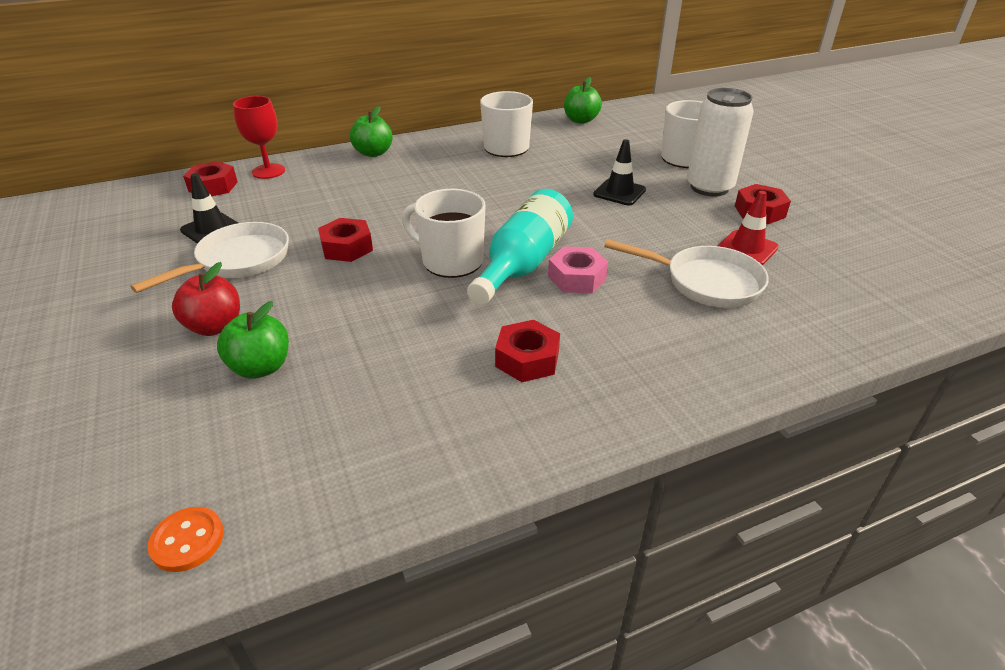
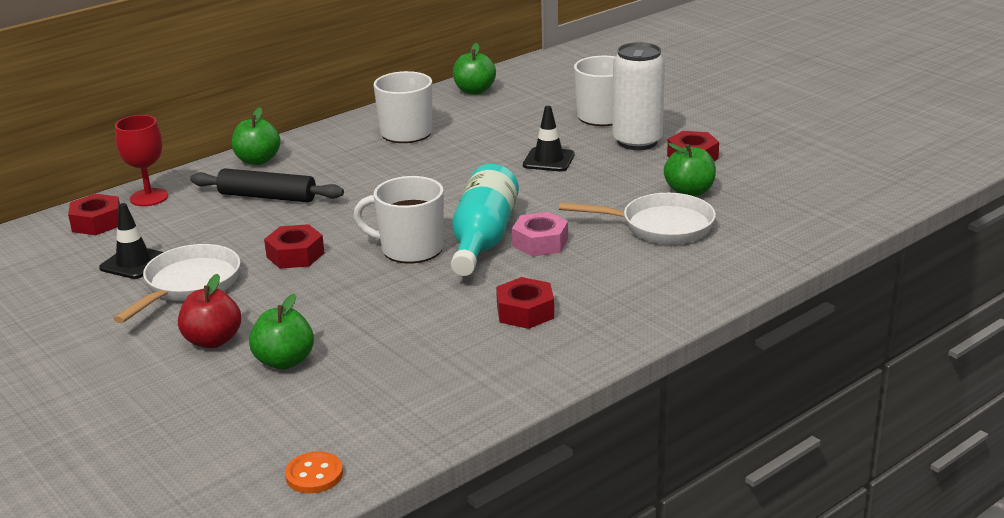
camera: 15 degrees left, 10 degrees down
(360, 186) = (267, 197): none -> black rolling pin
(747, 248) = (689, 192): red traffic cone -> green apple

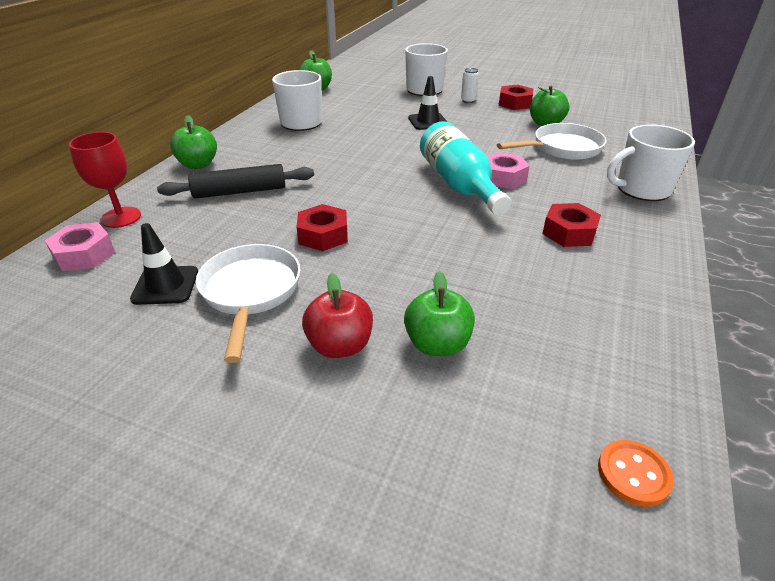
camera: 30 degrees left, 10 degrees up
(97, 222) = (84, 254): red nut -> pink nut
(410, 249) = (414, 205): white mug -> white mug (641, 189)
(637, 142) = (468, 100): white can -> white can, size x0.43

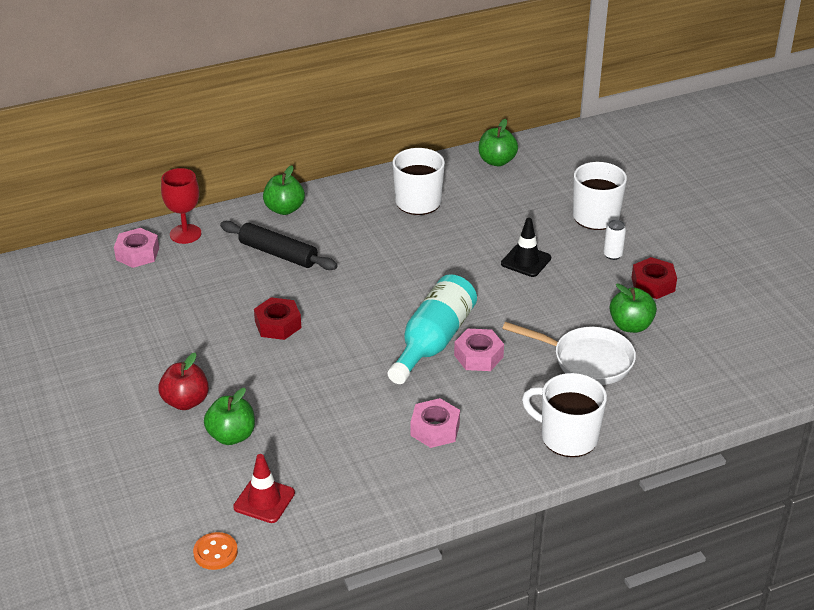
camera: 45 degrees right, 0 degrees up
(165, 285) = (152, 305): black traffic cone -> none
(250, 293) = (186, 339): white pan -> none
(569, 232) = (435, 429): red nut -> pink nut
(570, 378) = (264, 500): none -> red traffic cone

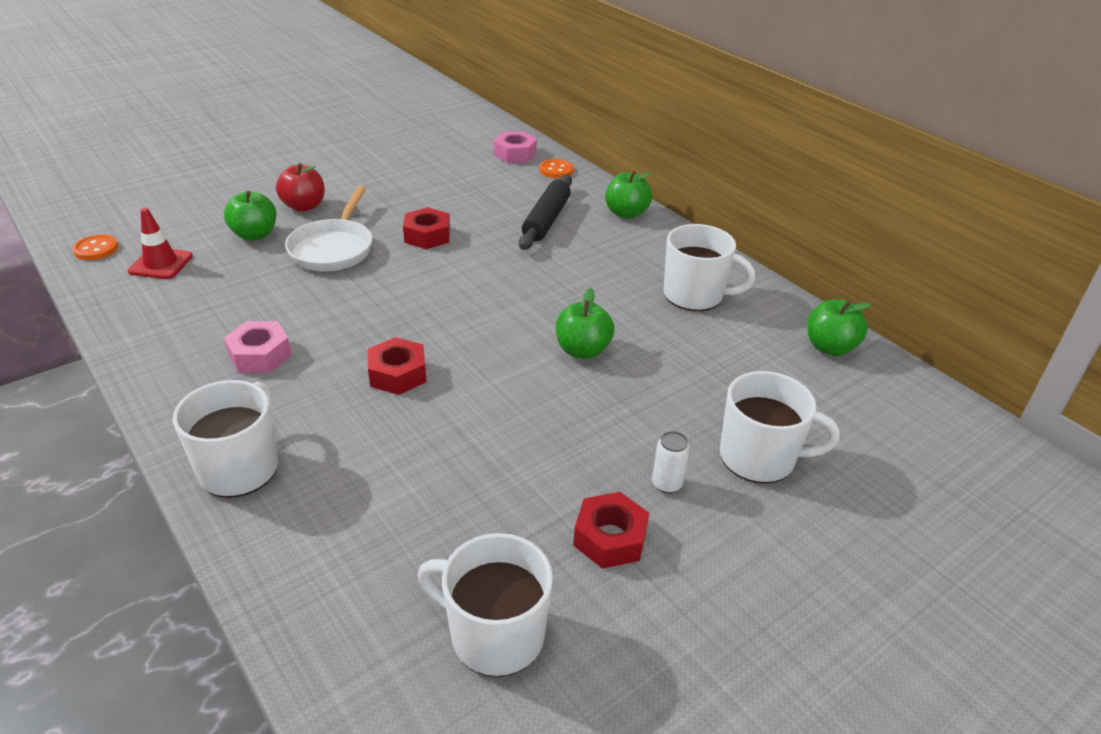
camera: 75 degrees right, 0 degrees up
(185, 234) = (556, 170): red goblet -> orange button
(433, 341) = (419, 336): turquoise bottle -> none
(478, 356) = (398, 374): pink nut -> red nut
(526, 261) = (611, 395): black traffic cone -> none
(587, 360) = (404, 474): white pan -> white pan (333, 248)
(630, 326) = (495, 517): green apple -> green apple (582, 350)
(717, 336) = (495, 635): none -> white mug

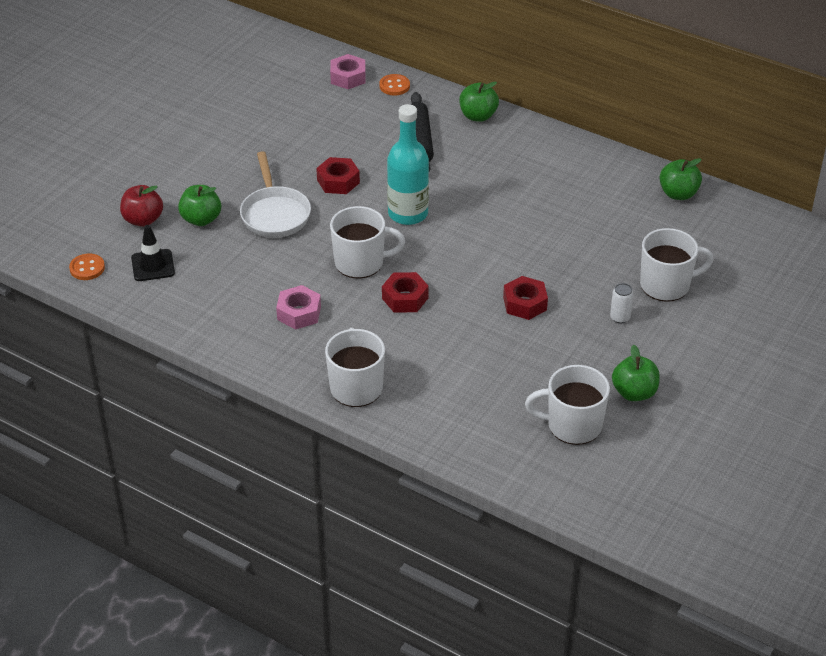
camera: 20 degrees left, 5 degrees up
(161, 264) = (153, 265): red traffic cone -> black traffic cone
(304, 206) = (215, 181): red apple -> red apple (143, 220)
(477, 284) = (408, 213): none -> turquoise bottle
(582, 350) = (516, 244): green apple -> green apple (634, 393)
(610, 538) = (604, 358): red nut -> red nut (524, 303)
(694, 295) = (569, 178): white mug -> white mug (360, 263)

